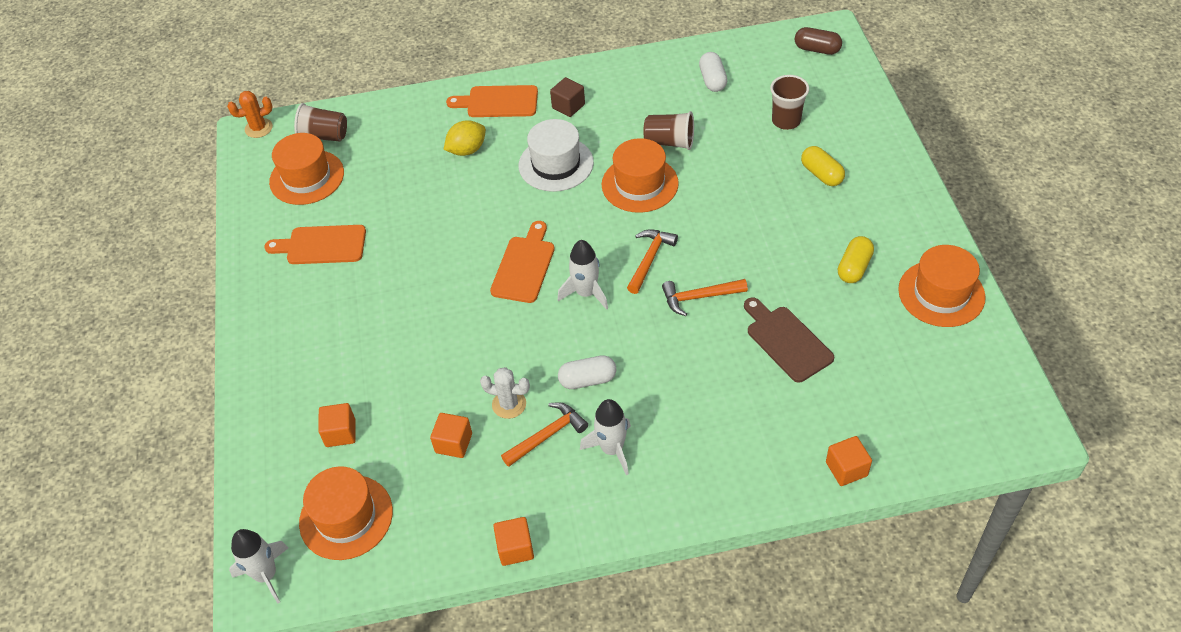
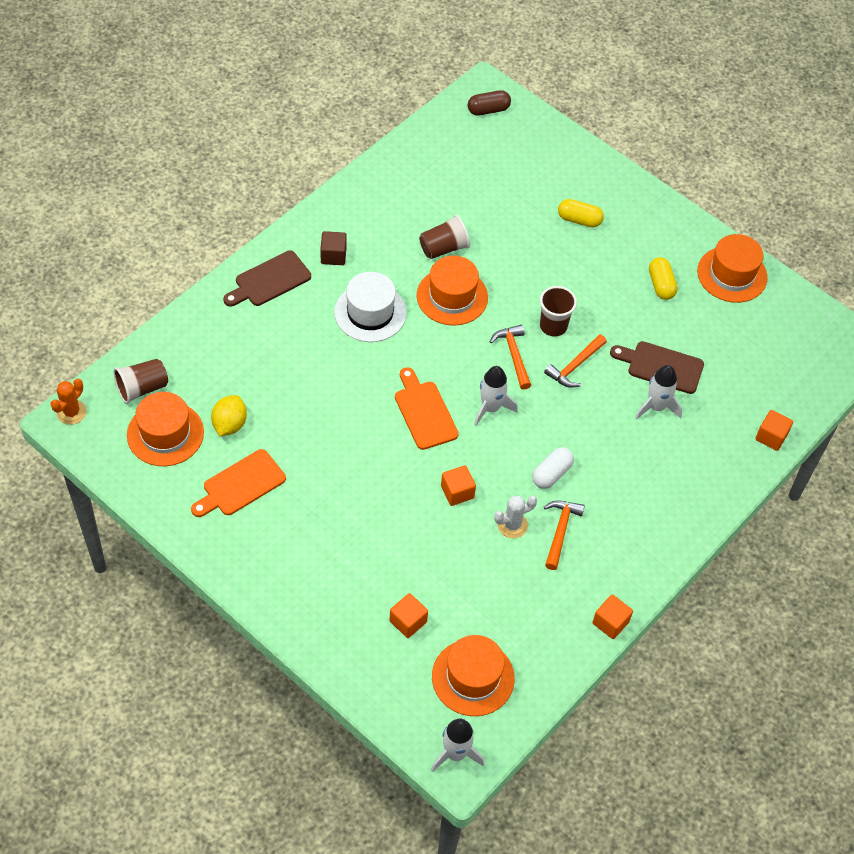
camera: 45 degrees left, 5 degrees up
(453, 443) = (499, 577): orange cube -> orange cube (457, 492)
(467, 150) = (284, 337): yellow lemon -> yellow lemon (229, 424)
(498, 102) = (269, 280): orange cutting board -> brown cutting board
(612, 449) = (613, 514): white rocket -> white rocket (656, 407)
(712, 80) = (430, 176): white capsule -> none
(786, 121) = (516, 186): brown cup -> brown cup (553, 326)

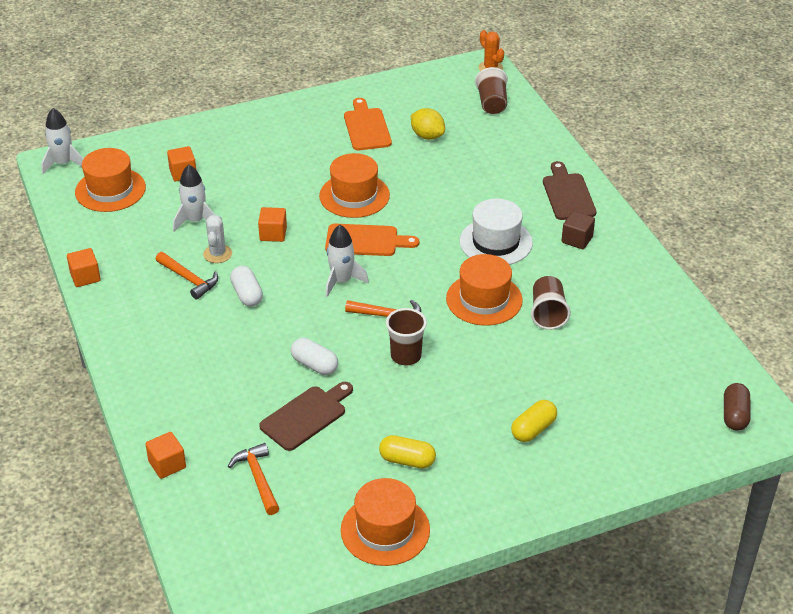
camera: 120 degrees right, 15 degrees down
(165, 434) = (440, 104): orange hat -> orange hat (354, 195)
(575, 366) = (349, 353): orange hammer -> orange hammer (258, 478)
(603, 385) = (314, 365): none -> white capsule
(656, 407) = (263, 392): white rocket -> white rocket (195, 221)

